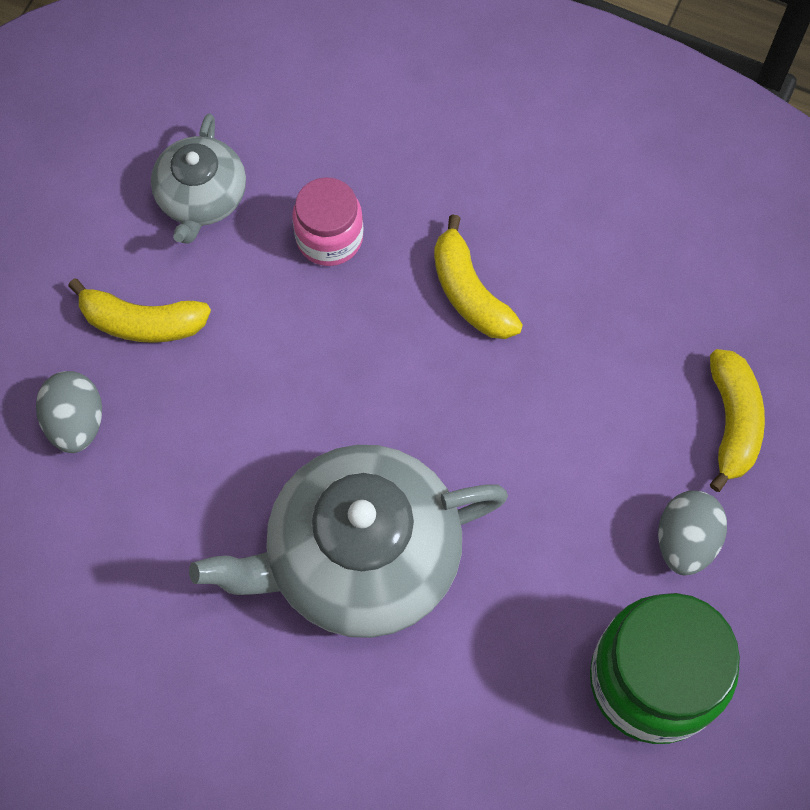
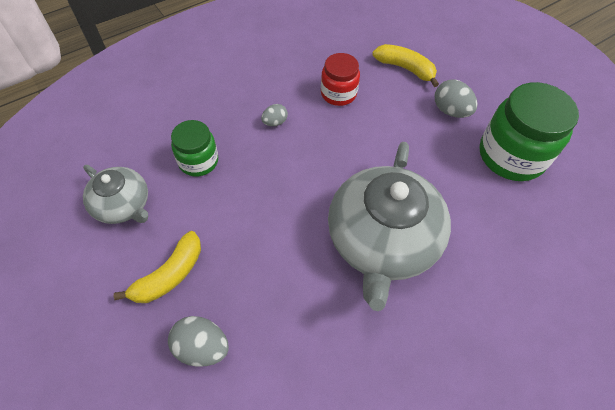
camera: 60 degrees left, 10 degrees down
(329, 238) = (198, 161): pink jar -> green jar
(469, 292) = (275, 122): yellow banana -> grey egg
(595, 349) = (338, 93): none -> red jar

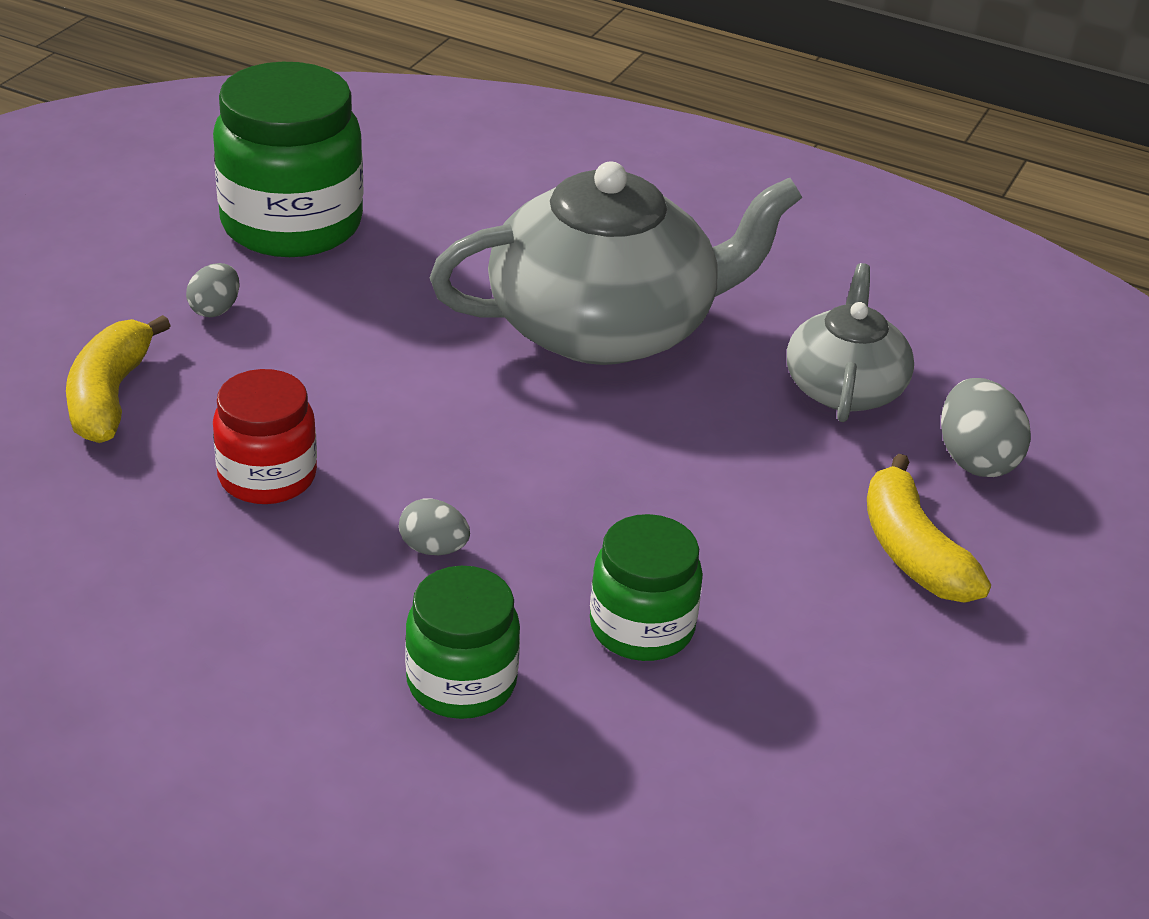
camera: 120 degrees left, 20 degrees down
(123, 205) = (851, 695): grey teapot -> grey teapot (844, 387)
(169, 275) = (912, 551): yellow banana -> yellow banana turned 120 degrees counterclockwise
(211, 105) = (461, 682): none -> green jar
(450, 111) = (215, 309): grey egg -> grey egg, size x0.61

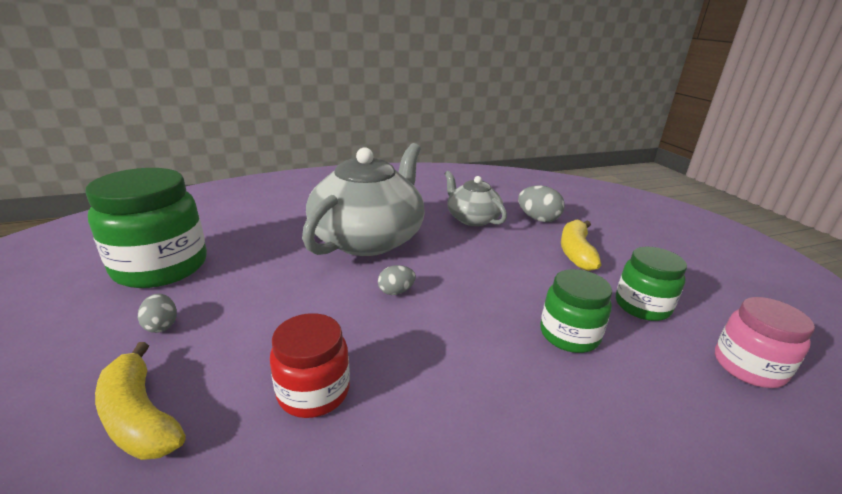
camera: 45 degrees left, 10 degrees down
(433, 548) = (447, 365): grey egg -> grey egg (396, 291)
(461, 682) = (565, 420): green jar -> green jar (642, 306)
(813, 833) = (748, 367): none -> pink jar
(912, 551) = (576, 252): yellow banana -> yellow banana turned 75 degrees clockwise

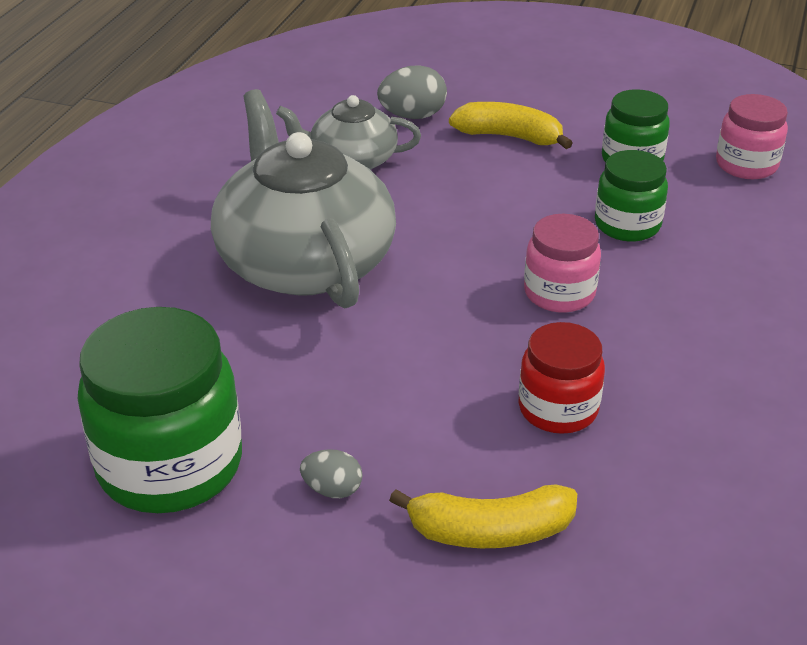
camera: 50 degrees left, 10 degrees up
(396, 291) = (449, 292): grey egg -> none
(449, 335) = (559, 293): none -> pink jar
(576, 252) = (509, 137): yellow banana -> yellow banana turned 150 degrees clockwise

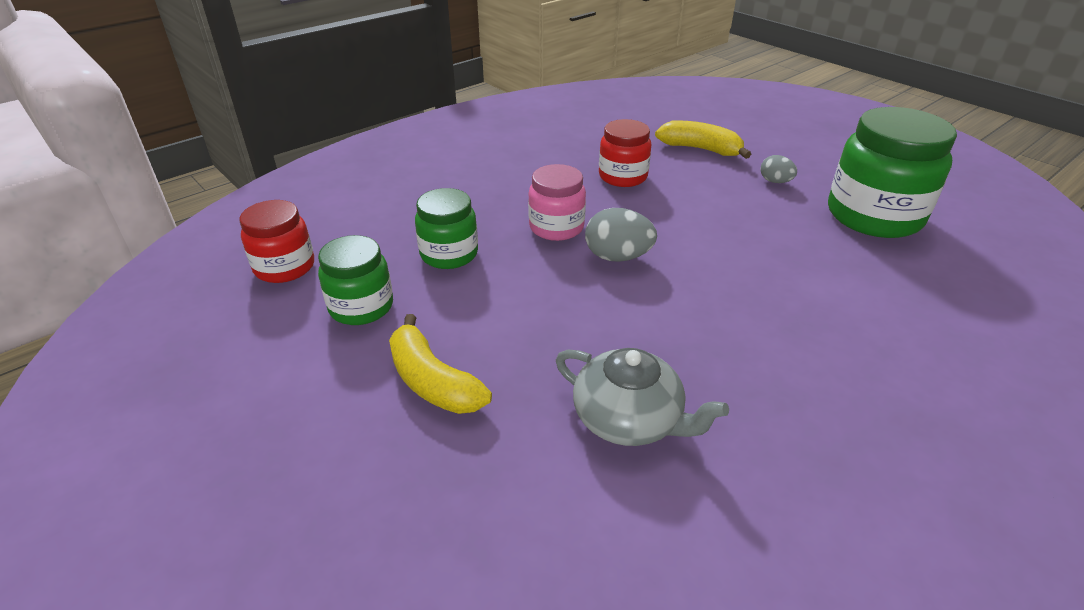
camera: 150 degrees left, 0 degrees up
(304, 261) = (738, 314): grey teapot -> none
(412, 116) = (505, 466): grey egg -> grey egg (617, 257)
(746, 165) = (285, 267): pink jar -> red jar

